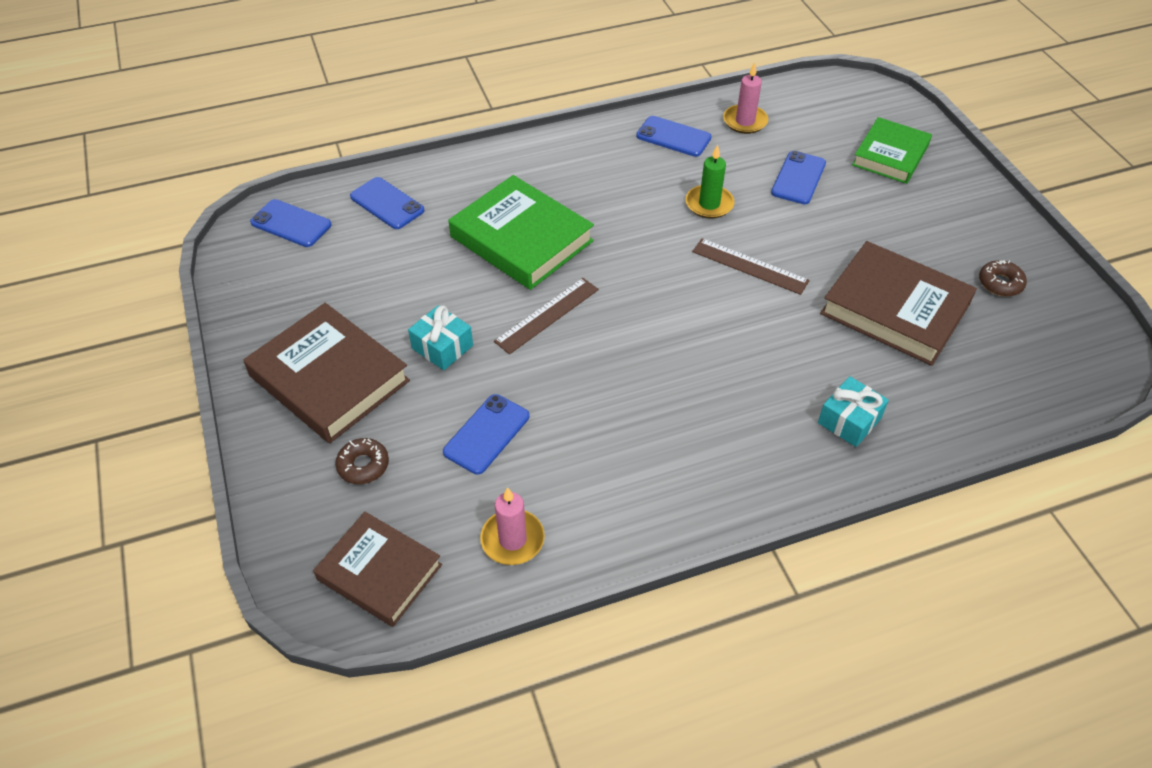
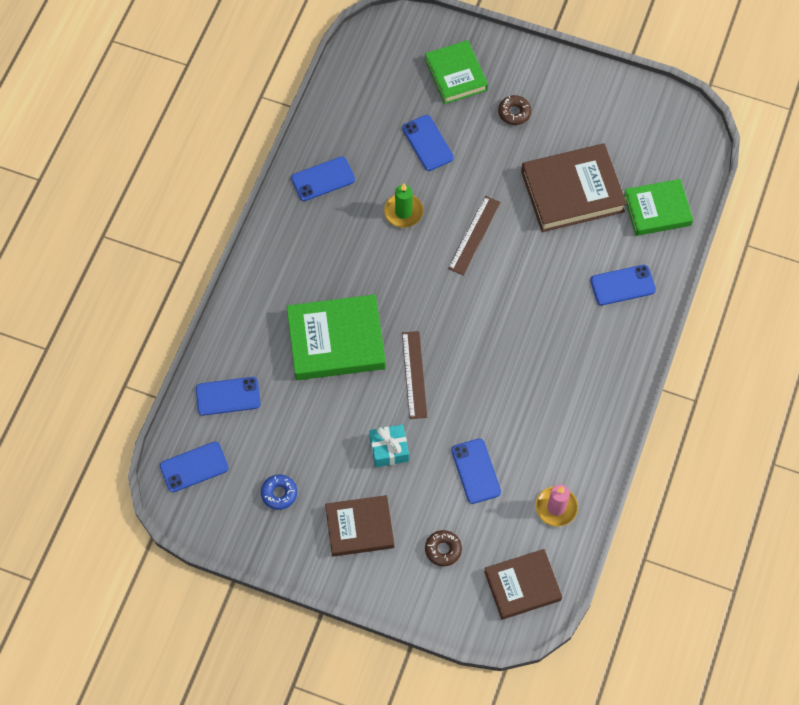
camera: 50 degrees left, 15 degrees up
(315, 296) = (279, 493): none -> blue donut
(329, 378) = (359, 527): brown book -> brown book, size x0.66
(745, 121) = (348, 125): pink candle -> none
(750, 266) = (474, 235): brown ruler -> brown ruler turned 45 degrees counterclockwise
(849, 420) = (622, 285): turquoise gift -> blue phone
(972, 392) = (657, 210): none -> green book
(1000, 283) = (602, 121): brown donut -> brown donut (514, 113)

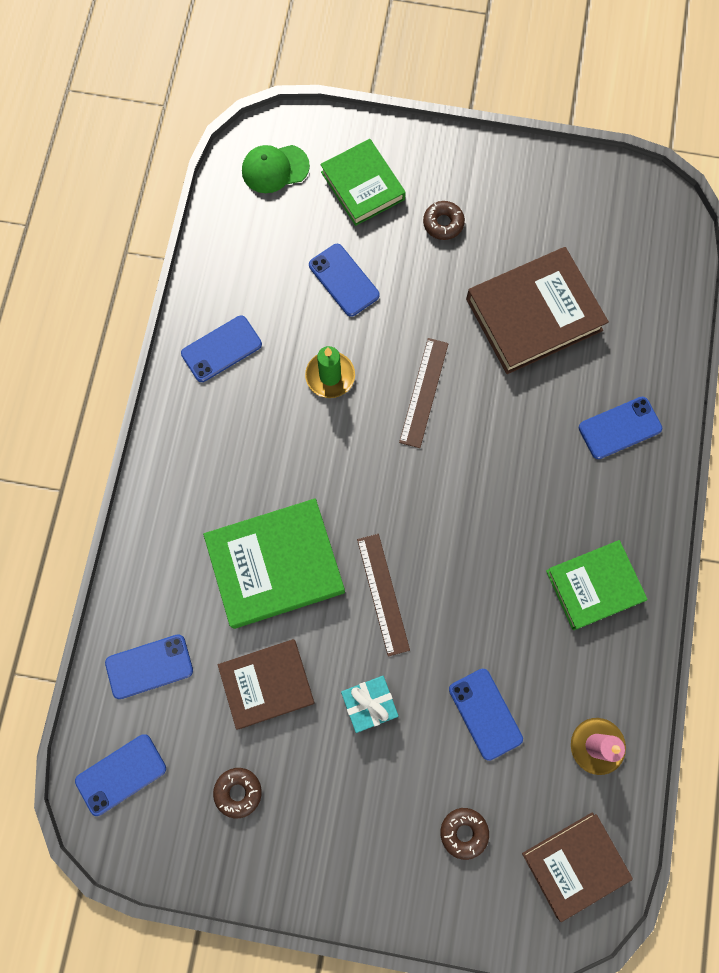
camera: 10 degrees left, 10 degrees up
(279, 493) = (238, 792): blue donut -> brown donut
(359, 527) = (350, 821): brown book -> brown book (267, 684)
(389, 51) = (275, 169): none -> green cap
(657, 210) = (642, 321): green book -> green book (594, 586)

